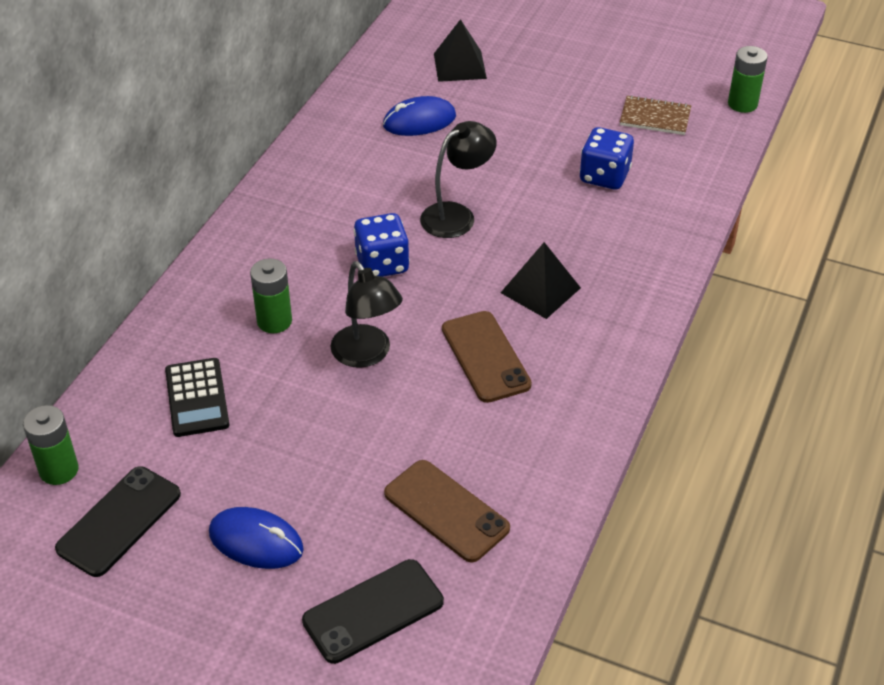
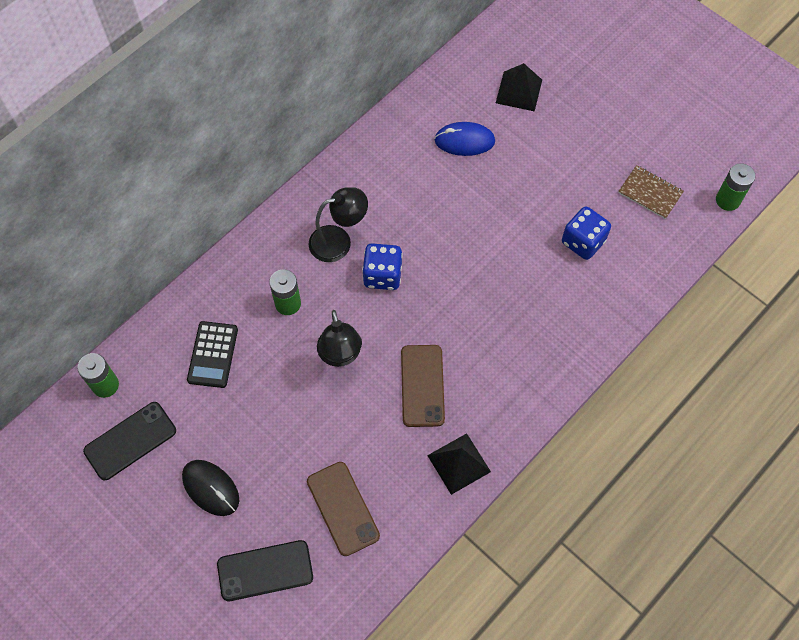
camera: 20 degrees right, 20 degrees up
(256, 541) = (211, 488): blue mouse -> black mouse
(457, 215) = (455, 245): black lamp -> black lamp (339, 241)
(540, 290) = (487, 337): black pyramid -> black pyramid (459, 463)

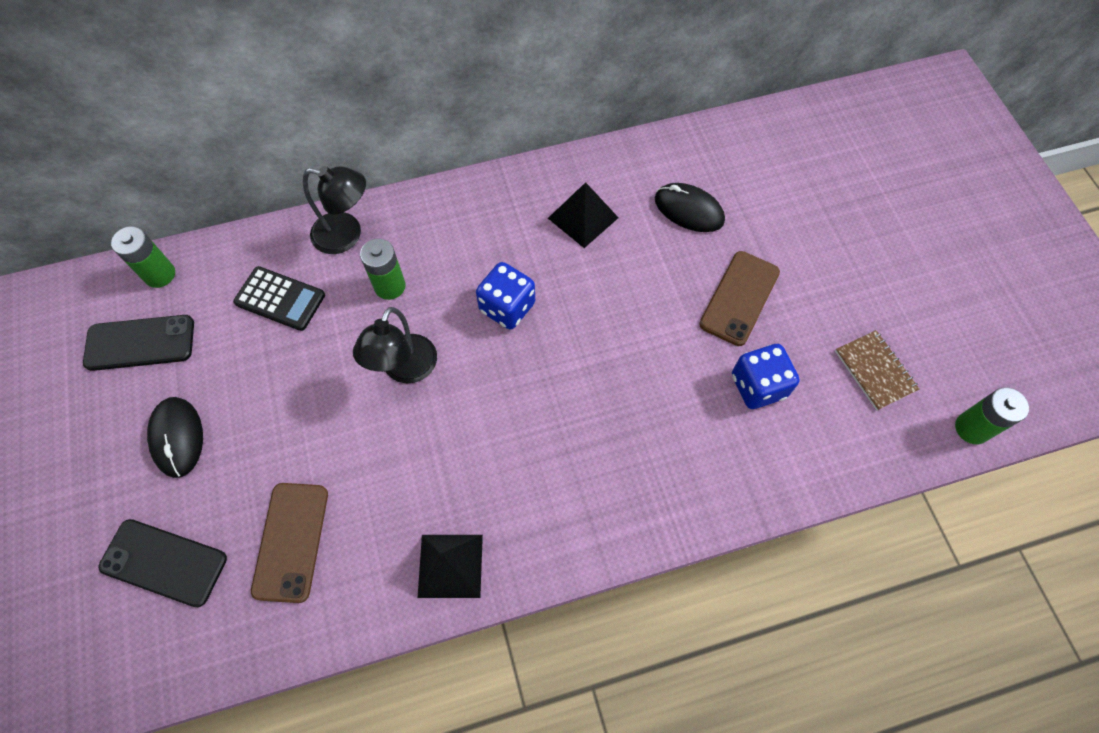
camera: 30 degrees right, 0 degrees up
(213, 354) = (280, 299): black calculator -> black calculator turned 105 degrees counterclockwise
(339, 241) = (485, 248): black lamp -> black lamp (347, 235)
(422, 385) = (469, 451): brown phone -> brown phone (739, 298)
(464, 141) = (689, 210): blue mouse -> black mouse
(519, 91) = (783, 186): black pyramid -> black pyramid (583, 218)

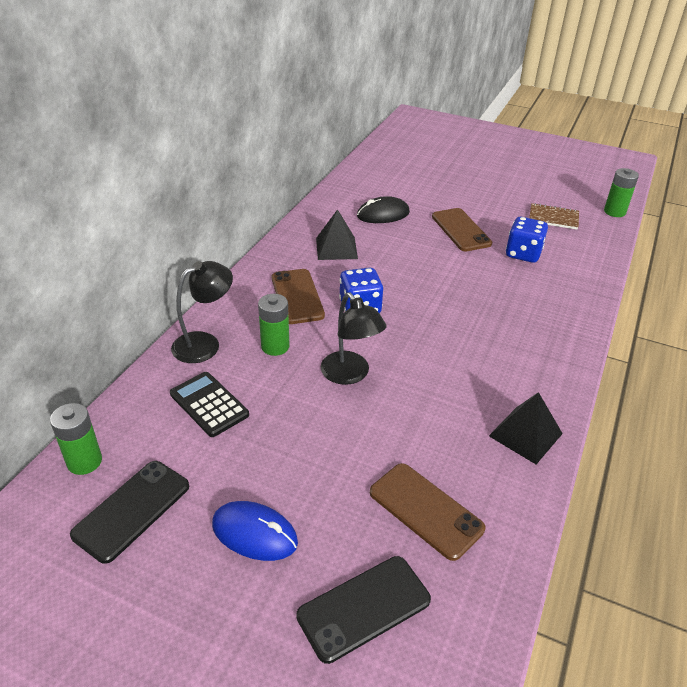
camera: 50 degrees left, 25 degrees down
(177, 437) = (254, 533): black mouse -> blue mouse
(280, 299) = (209, 404): black calculator -> black calculator turned 105 degrees counterclockwise
(474, 247) = (297, 296): none -> brown phone

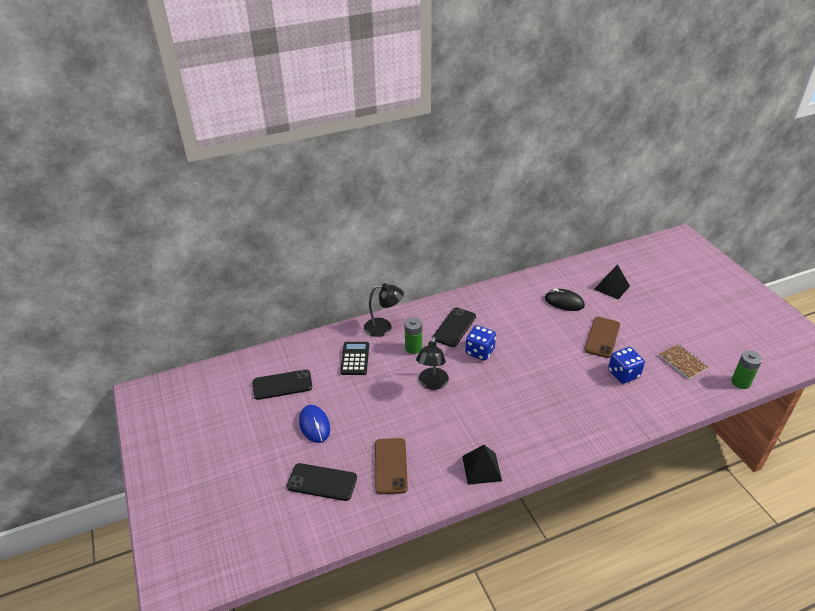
camera: 45 degrees right, 0 degrees up
(84, 461) = (285, 353): green battery -> none
(297, 296) = (454, 327): brown phone -> black phone
(336, 248) = (509, 310): black pyramid -> black pyramid (612, 287)

